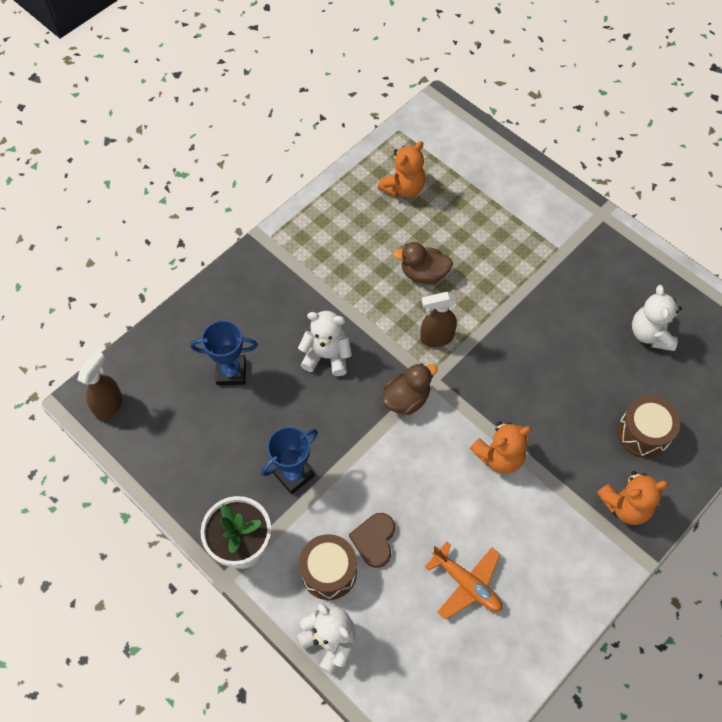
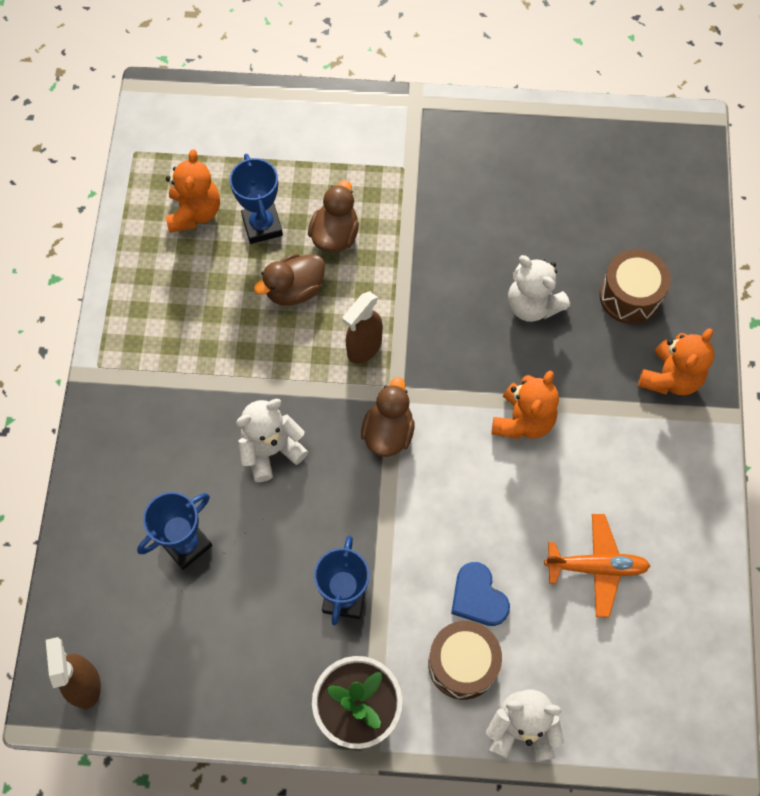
camera: 40 degrees left, 5 degrees up
(374, 540) = (478, 597): brown heart -> blue heart
(437, 223) = (262, 226): none -> blue trophy
(477, 259) = (335, 235): none -> brown duck
(650, 334) = (558, 193): white teddy bear -> white teddy bear (532, 305)

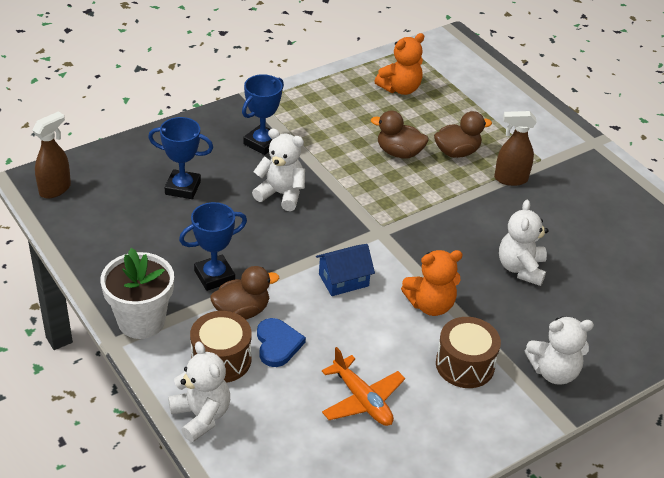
camera: 50 degrees right, 25 degrees down
(262, 226) = (425, 119): blue trophy -> blue trophy (262, 143)
(364, 347) = (395, 202): brown spray bottle -> brown spray bottle (510, 179)
(388, 432) = (349, 241): brown duck -> brown duck (242, 311)
(436, 476) = (343, 280): none -> blue house
(478, 597) = (277, 344): blue heart -> blue heart turned 150 degrees clockwise
(630, 296) = (589, 317): brown drum -> brown drum (465, 365)
(670, 377) = (554, 372): orange teddy bear -> white teddy bear

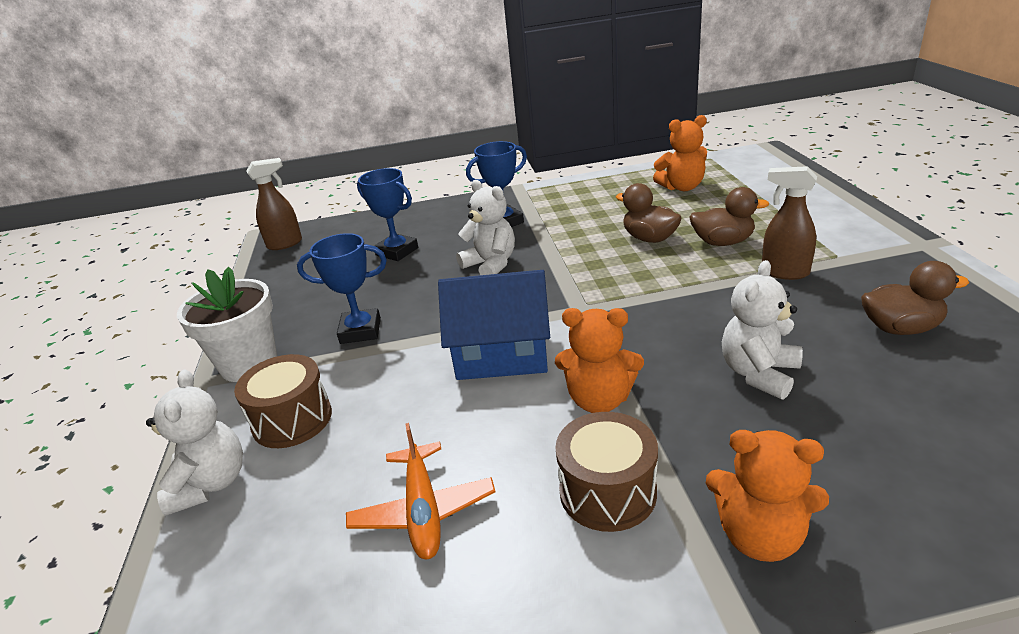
camera: 30 degrees right, 10 degrees down
(242, 311) = (359, 370): brown duck -> brown duck (900, 328)
(277, 344) = (369, 414): blue heart -> none
(343, 280) = (502, 354): blue house -> blue house, size x1.64
(554, 372) = (759, 536): white teddy bear -> orange teddy bear

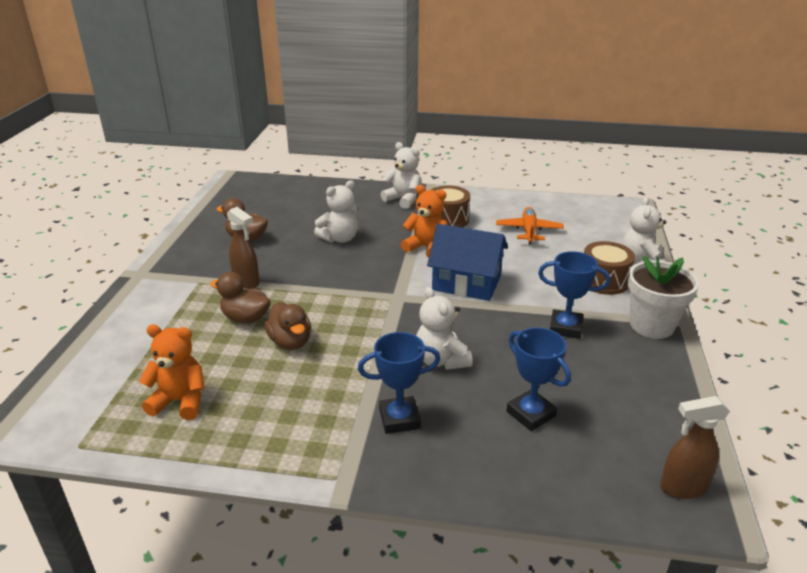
camera: 165 degrees left, 0 degrees up
(759, 536) = (403, 199): orange teddy bear -> white teddy bear

